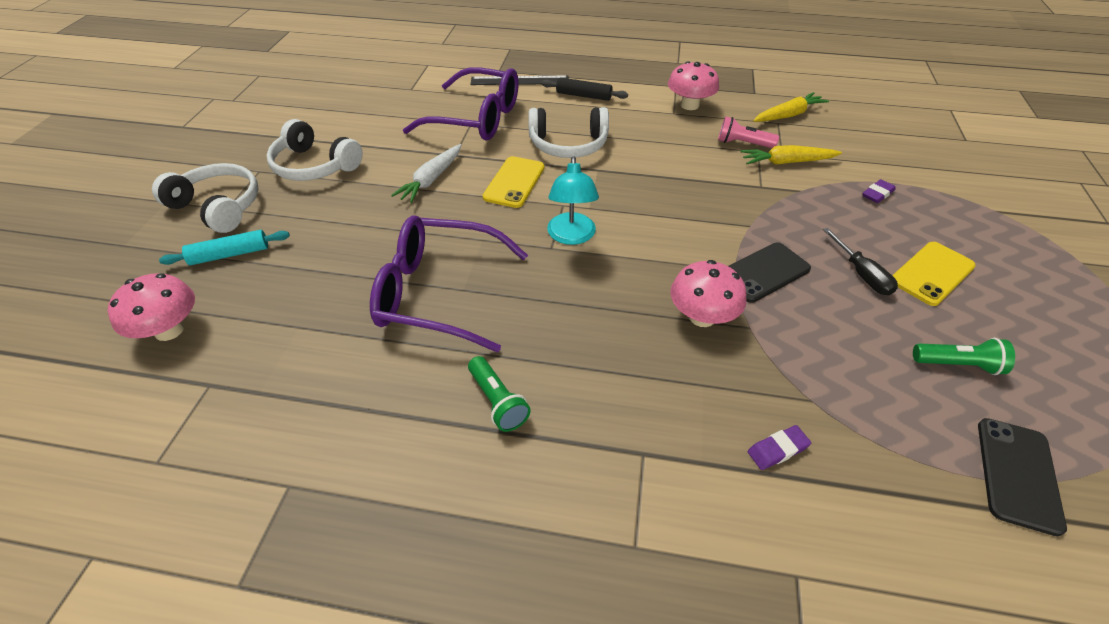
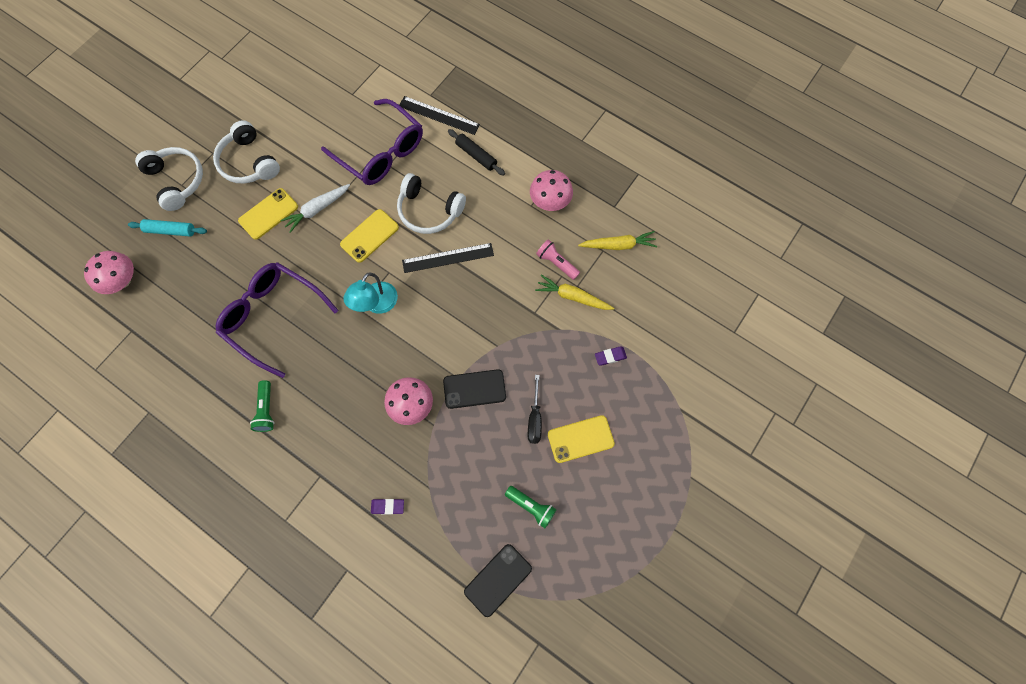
camera: 25 degrees right, 25 degrees up
(368, 200) = (268, 214): none -> yellow phone
(622, 173) = (448, 258): none -> black ruler

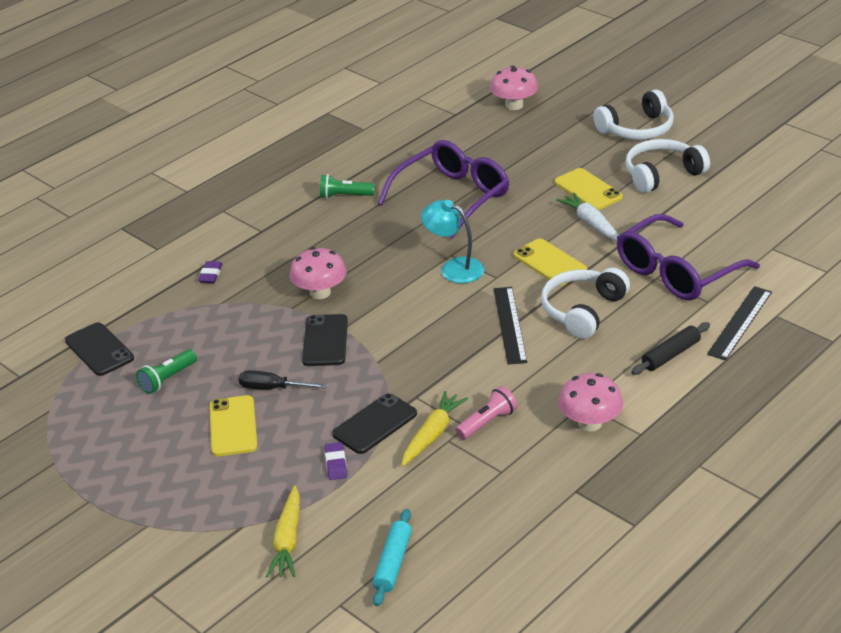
camera: 100 degrees right, 35 degrees down
(171, 231) = (571, 129): turquoise rolling pin -> turquoise rolling pin (393, 563)
(566, 336) = (375, 424): none -> black phone
(618, 245) = (507, 488): yellow carrot -> yellow carrot (287, 540)

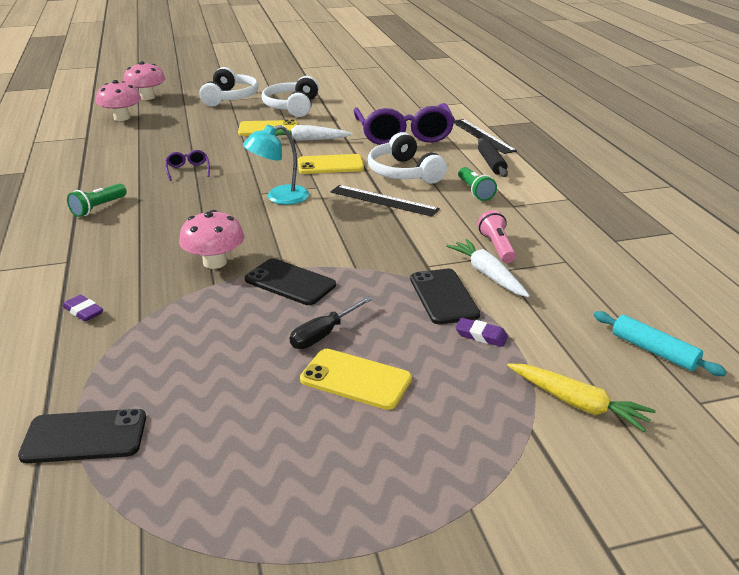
camera: 60 degrees left, 5 degrees down
(167, 379) = (217, 399): green flashlight -> green flashlight (475, 191)
(432, 434) = (487, 274): yellow carrot -> white carrot
(452, 197) = (188, 170): purple glasses -> purple glasses, size x0.40
(590, 423) = (538, 210): pink mushroom -> pink mushroom (147, 97)

